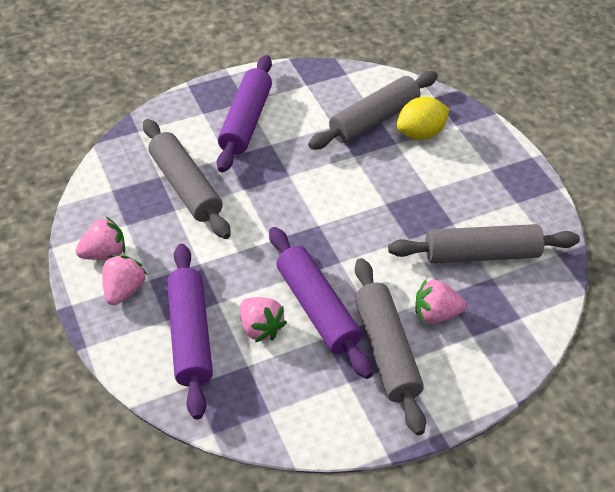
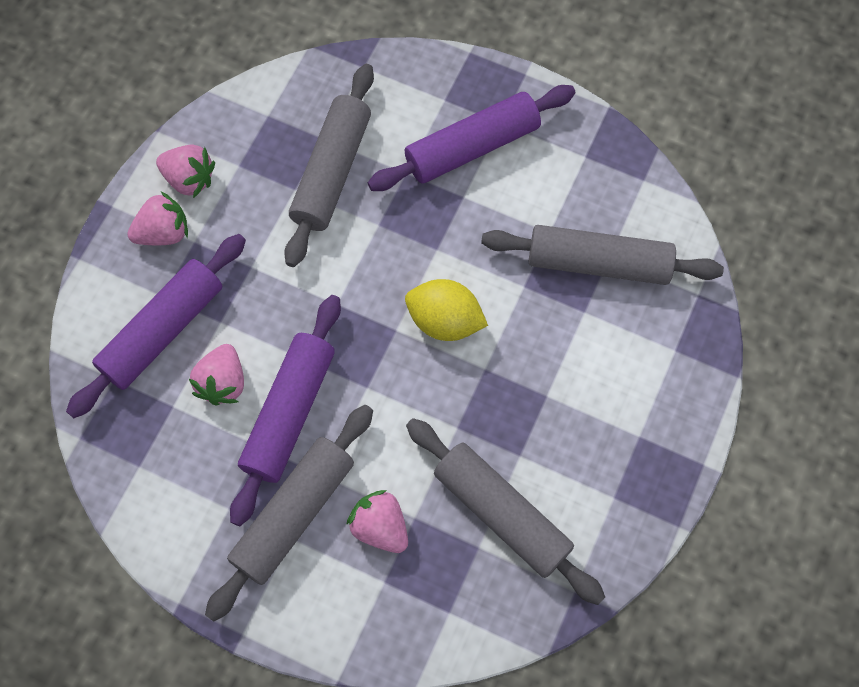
camera: 50 degrees right, 20 degrees up
(420, 133) = (623, 324): yellow lemon -> yellow lemon (445, 321)

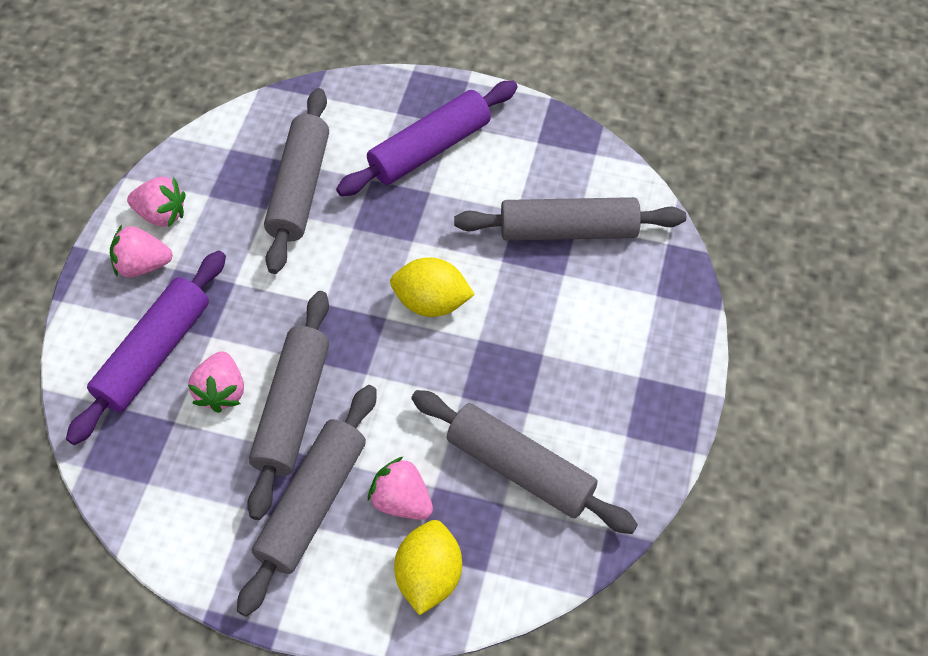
camera: 10 degrees left, 10 degrees down
(163, 233) = (143, 265): pink strawberry -> pink strawberry turned 150 degrees counterclockwise
(289, 413) = (292, 409): purple rolling pin -> grey rolling pin
(393, 608) = (429, 576): none -> yellow lemon

